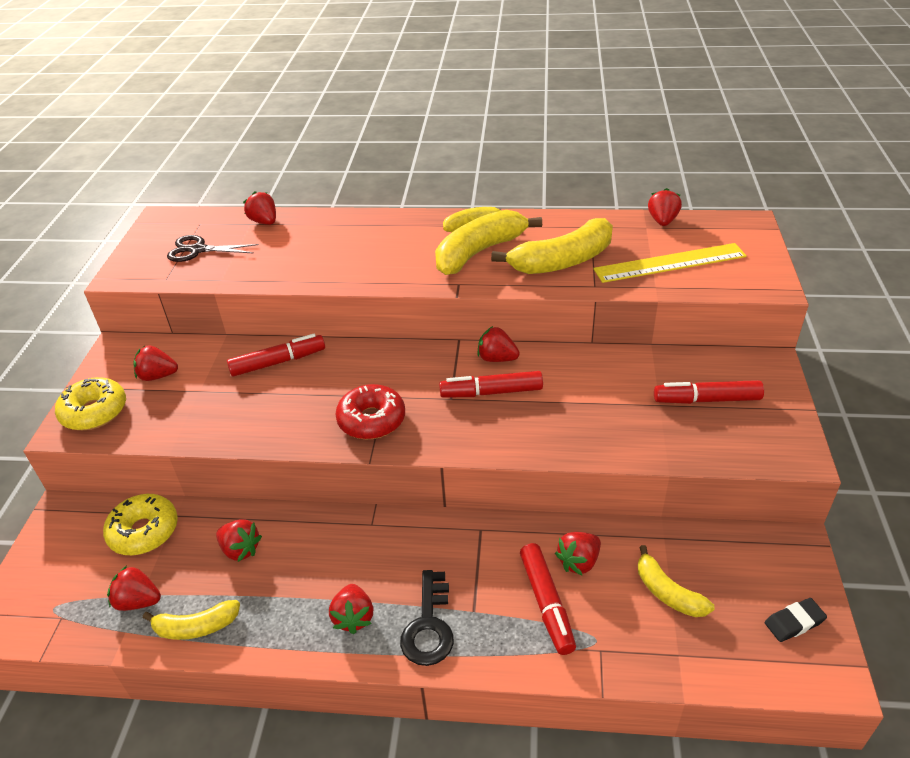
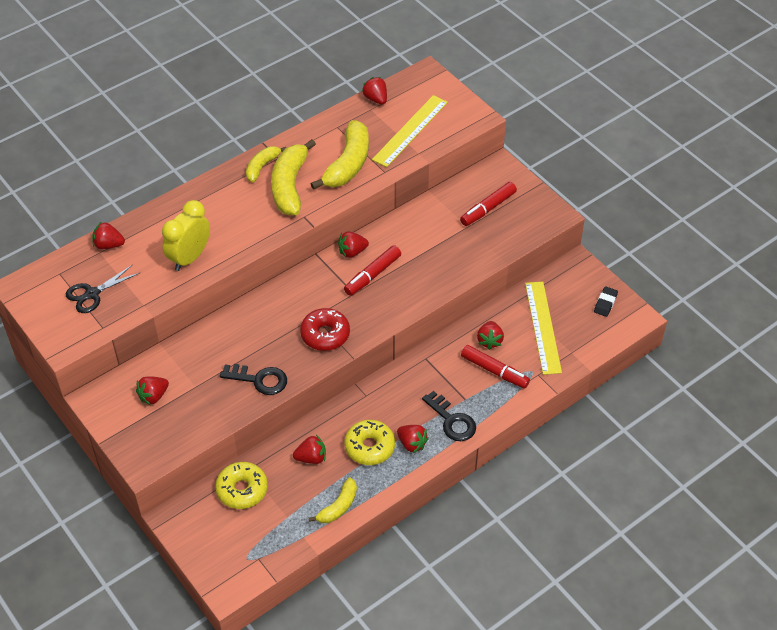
camera: 45 degrees left, 10 degrees up
(94, 412) = (146, 442): yellow donut -> yellow donut (369, 447)
(138, 601) = (290, 520): red strawberry -> none
(257, 422) = (259, 380): none -> black key
(278, 362) = (221, 337): red marker -> none
(310, 264) = (190, 257): none -> yellow clock
(667, 592) = (542, 327): yellow banana -> yellow ruler

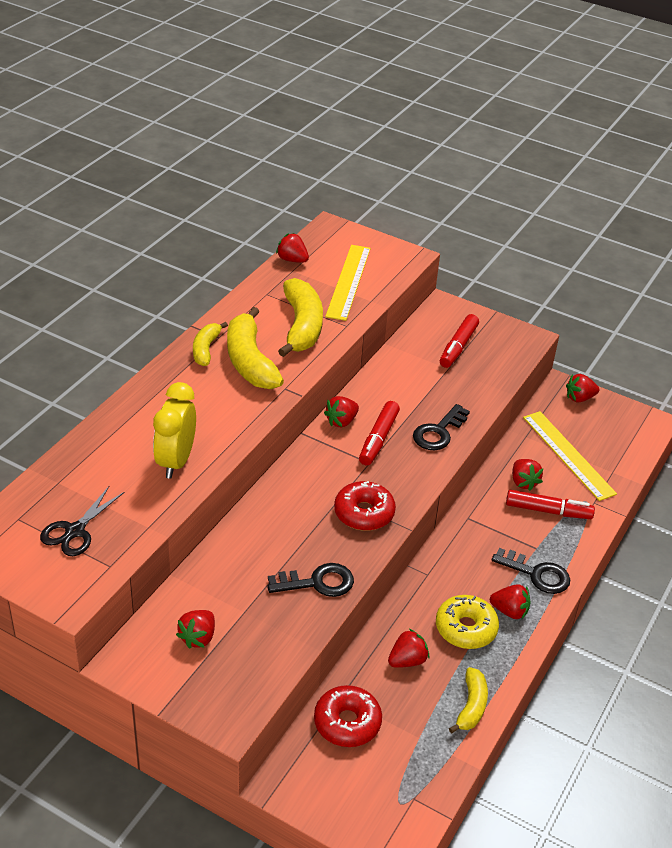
camera: 25 degrees left, 10 degrees down
(108, 245) = (65, 471): red strawberry -> red strawberry (579, 398)
(242, 490) = (347, 723): yellow donut -> red donut
(424, 282) = (438, 432): none -> black key
(605, 303) = (613, 417): black eraser -> none

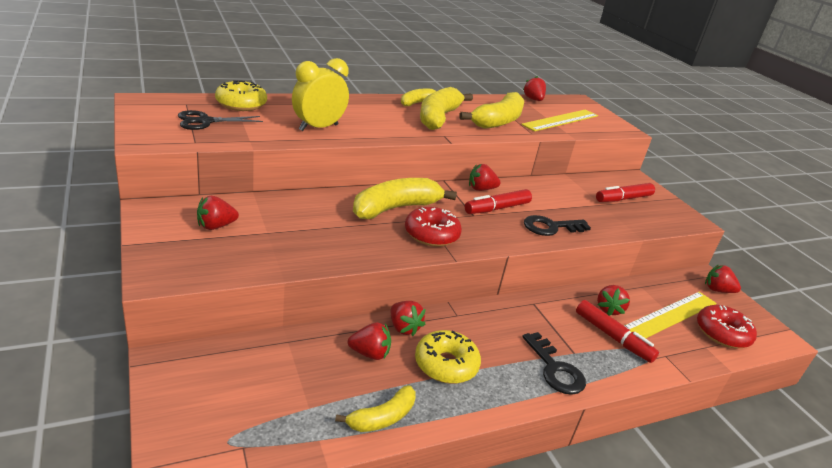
camera: 35 degrees right, 10 degrees down
(65, 479) = (241, 104): none -> yellow donut
(304, 502) = (396, 208): none -> yellow banana
(317, 582) = (341, 247): black key -> none
(347, 723) = (268, 359): red donut -> red donut (722, 333)
(509, 611) = (500, 377): red strawberry -> red strawberry (404, 328)
(568, 455) = (670, 315): yellow ruler -> yellow ruler turned 45 degrees clockwise

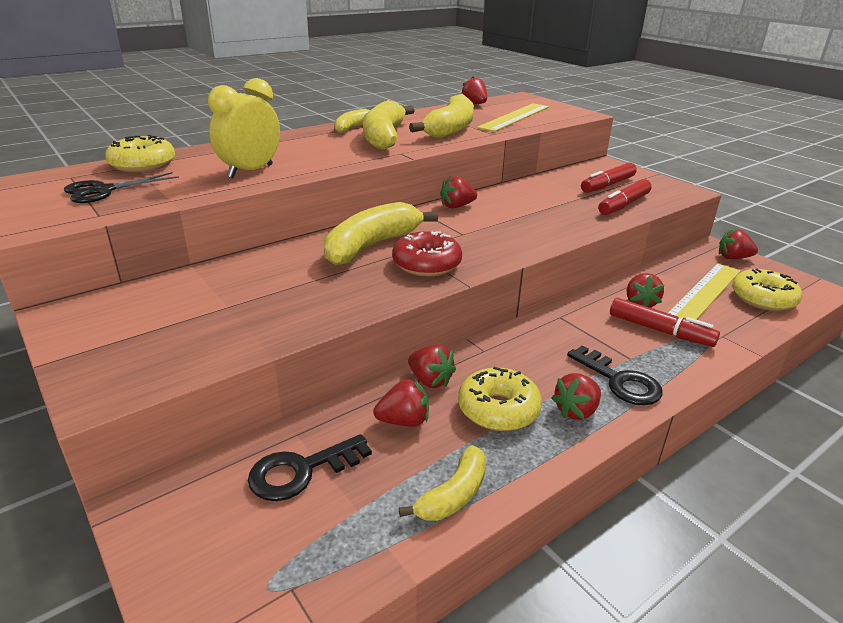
camera: 10 degrees left, 0 degrees up
(216, 226) = (157, 314): red strawberry -> red strawberry (576, 411)
(497, 208) = (484, 222): red marker -> red marker (623, 205)
(551, 227) = (551, 228): black key -> black key (301, 471)
(722, 333) = (763, 299): red donut -> yellow donut

